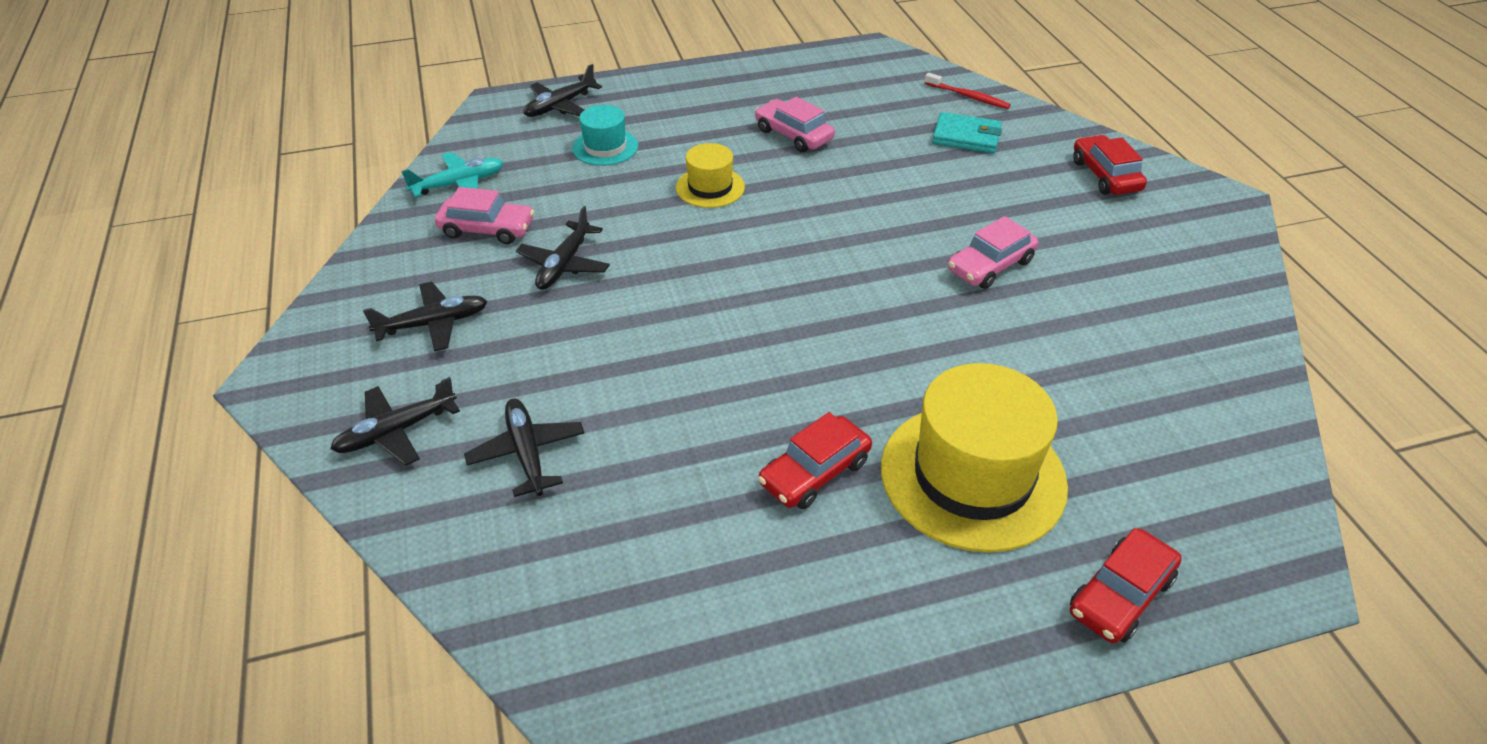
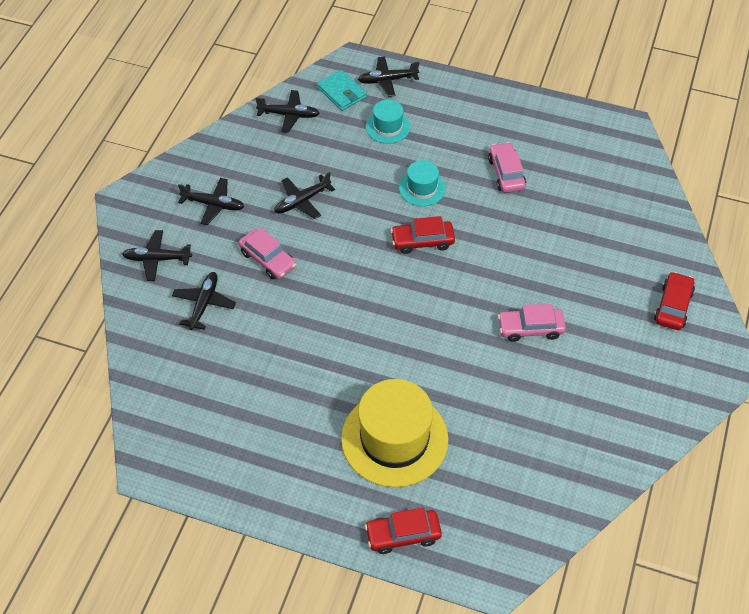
camera: 35 degrees right, 10 degrees up
(459, 184) = (289, 115): turquoise plane -> black plane
(487, 229) = (281, 155): pink car -> pink car (268, 259)
(710, 187) = (422, 188): yellow hat -> turquoise hat
(815, 472) = (322, 391): red car -> red car (422, 241)
(966, 137) = (614, 230): turquoise wallet -> turquoise wallet (341, 92)
(968, 96) = (650, 199): red toothbrush -> none

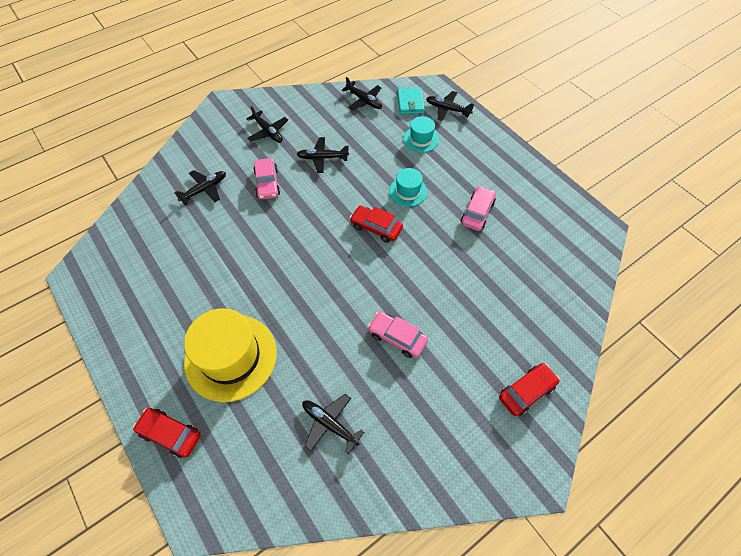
camera: 35 degrees right, 5 degrees up
(157, 259) = (206, 147): black plane -> black plane (330, 424)

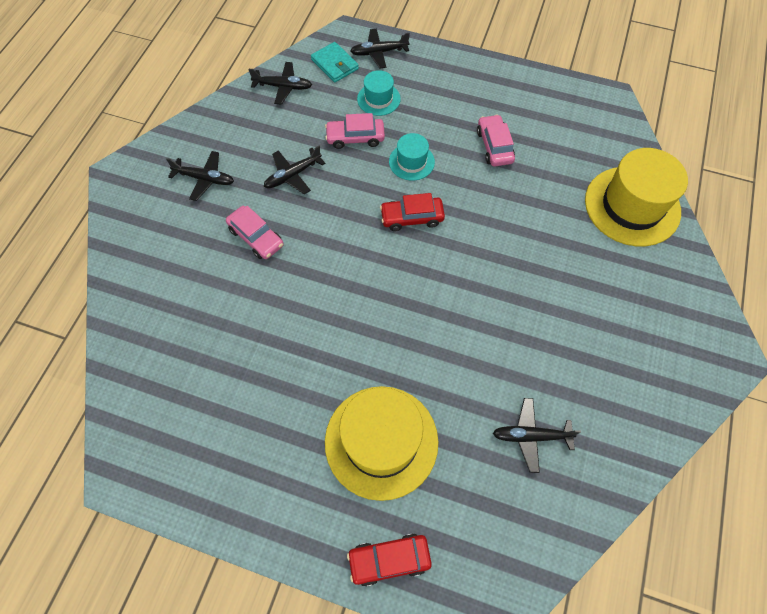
camera: 35 degrees left, 5 degrees up
(204, 189) = (189, 286): black plane -> none
(397, 337) = (522, 313): pink car -> pink car (355, 138)
(526, 391) = (666, 288): red car -> none
(550, 314) = (632, 206): none -> yellow hat

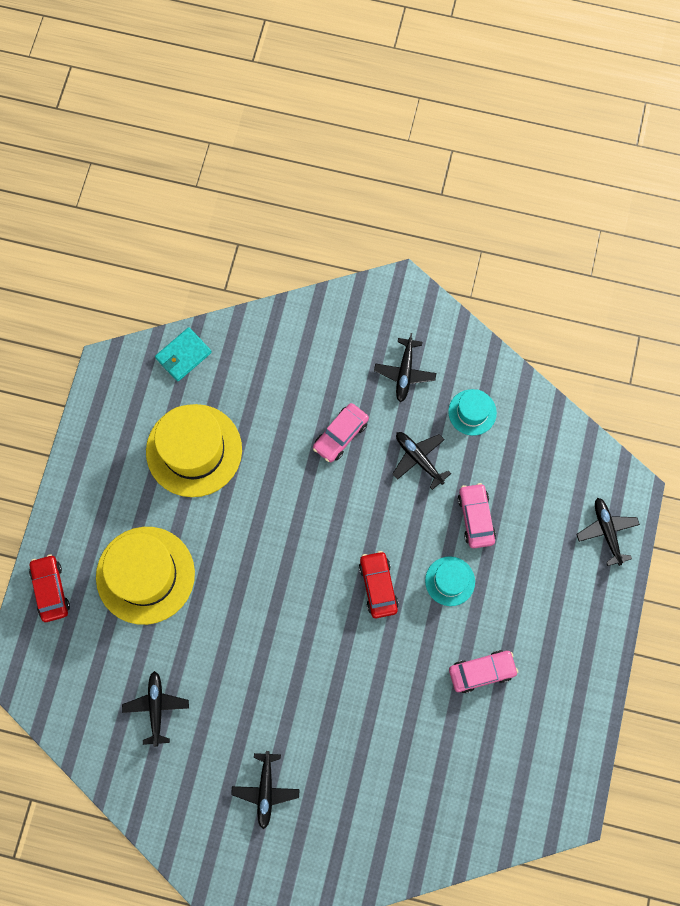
camera: 85 degrees right, 10 degrees up
(283, 87) = (538, 430): black plane -> black plane (265, 790)
(335, 64) = (580, 483): turquoise wallet -> turquoise wallet (183, 355)
(378, 99) = (534, 538): turquoise hat -> turquoise hat (472, 412)
(632, 206) = (416, 825): yellow hat -> yellow hat (194, 450)

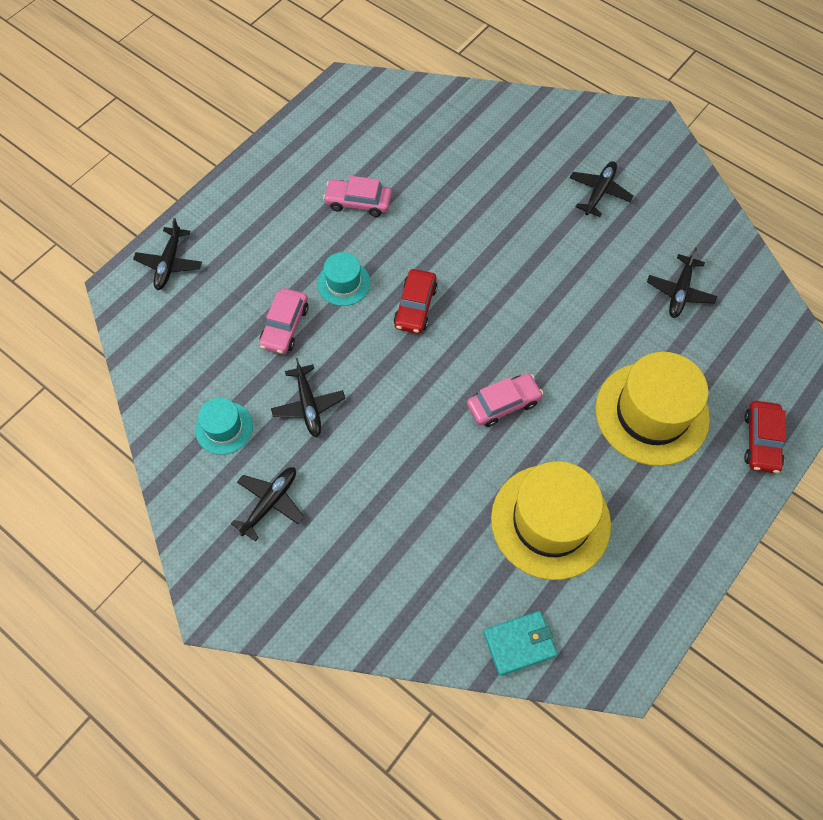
camera: 155 degrees left, 10 degrees down
(340, 435) = (378, 466): pink car -> pink car (503, 404)

